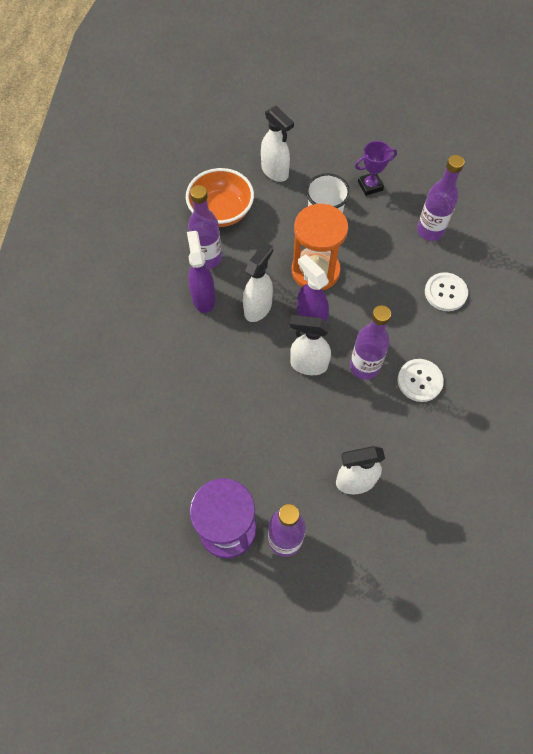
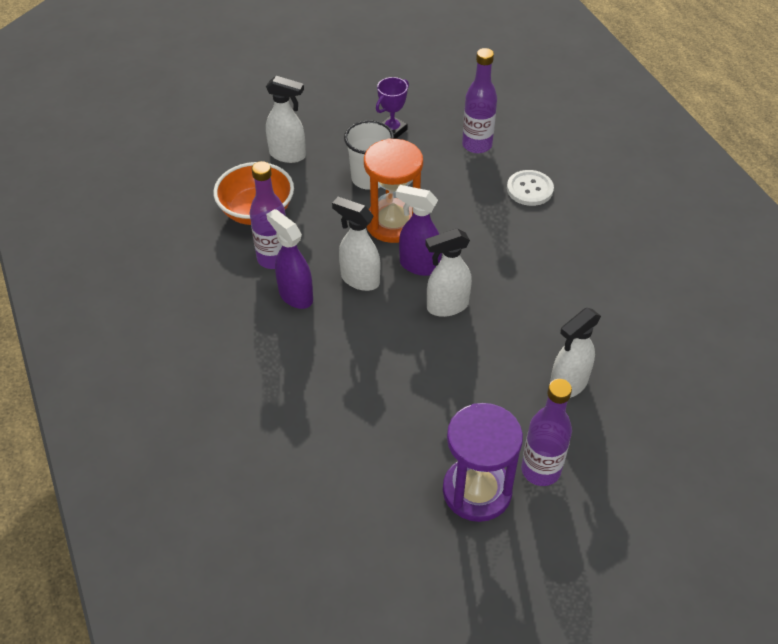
camera: 30 degrees left, 15 degrees down
(258, 308) = (359, 279): white spray bottle -> white spray bottle turned 60 degrees counterclockwise
(364, 367) = (502, 283): purple bottle -> none
(419, 381) = (562, 271): white button -> none

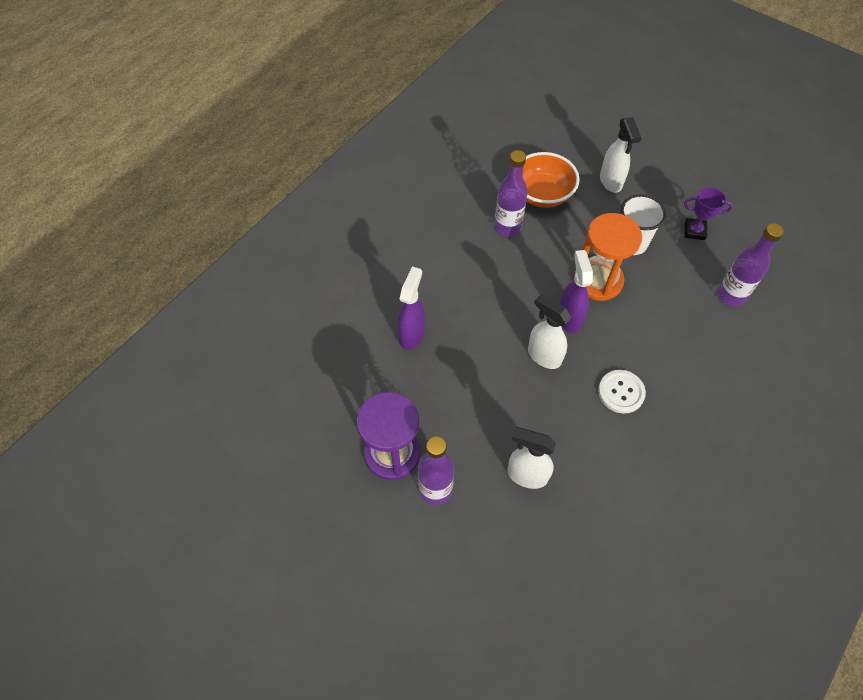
camera: 60 degrees right, 10 degrees up
(295, 295) = (484, 257): purple spray bottle -> purple spray bottle (411, 334)
(359, 279) = (527, 287): white spray bottle -> none
(529, 189) = (713, 357): white button -> white button (621, 392)

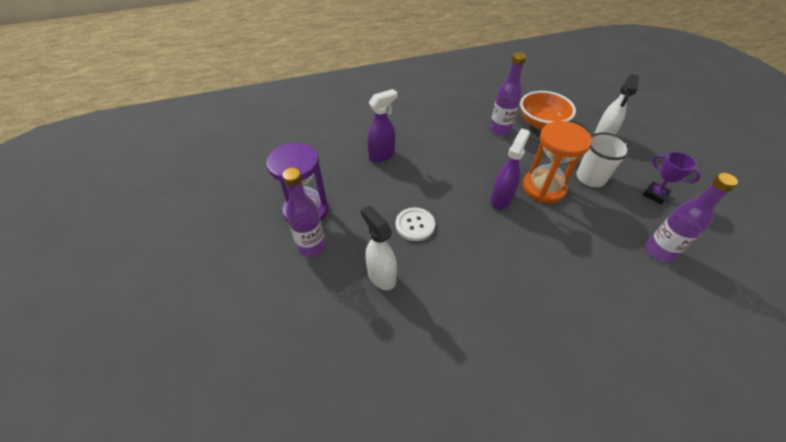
camera: 35 degrees right, 10 degrees down
(543, 356) = (461, 211): white spray bottle -> none
(621, 392) = (503, 265): white button -> white button (415, 225)

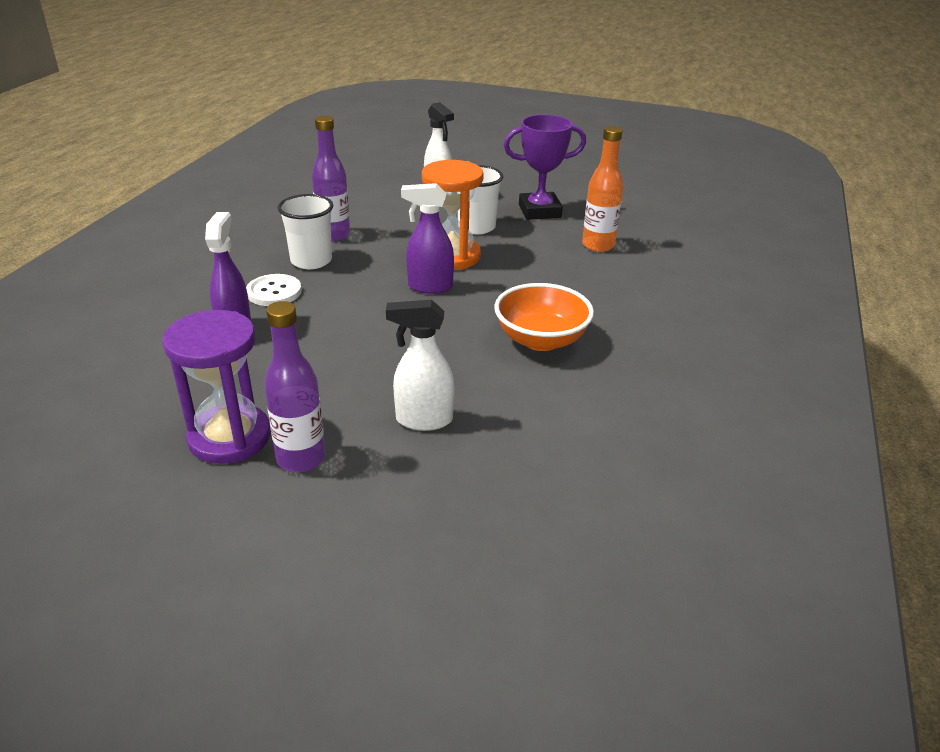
camera: 55 degrees left, 15 degrees down
(415, 225) = (384, 360): white button -> white button (274, 292)
(466, 139) = (311, 261): none -> white cup
(501, 199) = (429, 287): purple spray bottle -> purple spray bottle turned 60 degrees counterclockwise
(541, 123) = (366, 209): orange bowl -> orange bowl (541, 340)
(655, 194) = (539, 211): purple trophy -> purple trophy, size x1.62
(659, 251) = (598, 245): purple bottle -> orange bottle

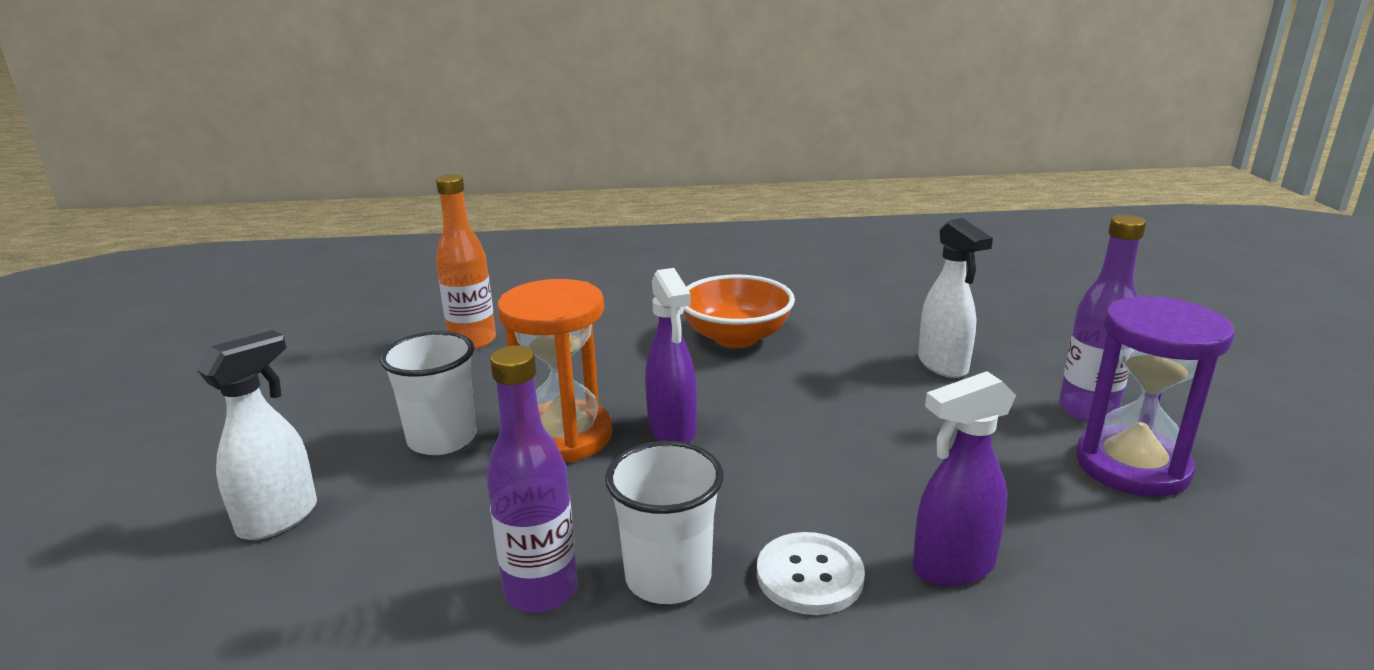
camera: 110 degrees left, 10 degrees down
(539, 211) = (359, 398): purple trophy -> none

